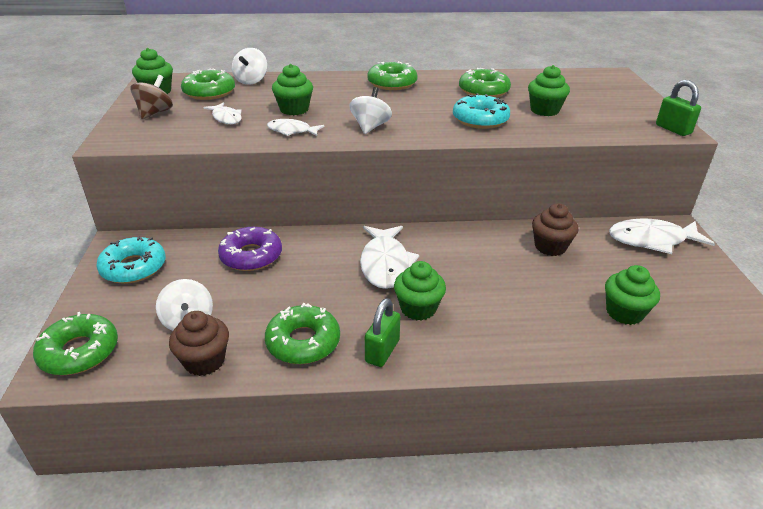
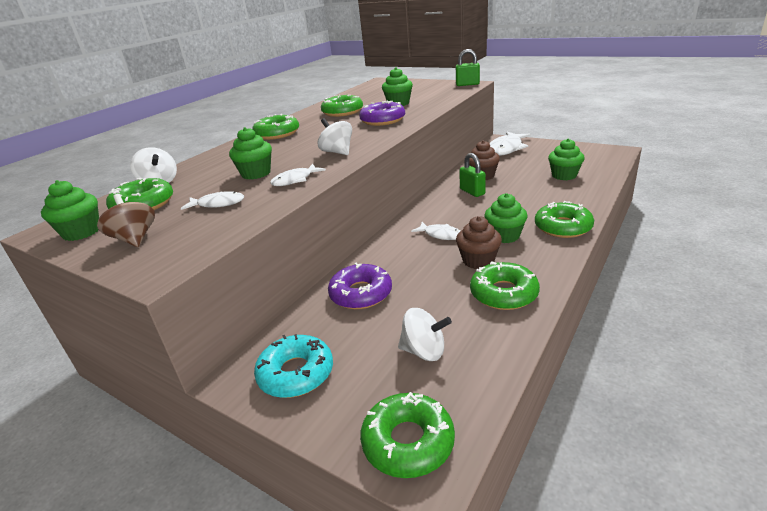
camera: 50 degrees left, 5 degrees down
(204, 361) = (489, 352): brown cupcake -> brown cupcake (478, 261)
(382, 351) = (540, 262): green padlock -> green padlock (472, 192)
(385, 264) = (440, 235): white fish -> white fish, size x0.58
(476, 348) = (563, 227): none -> green donut
(480, 119) = (383, 120): turquoise donut -> purple donut

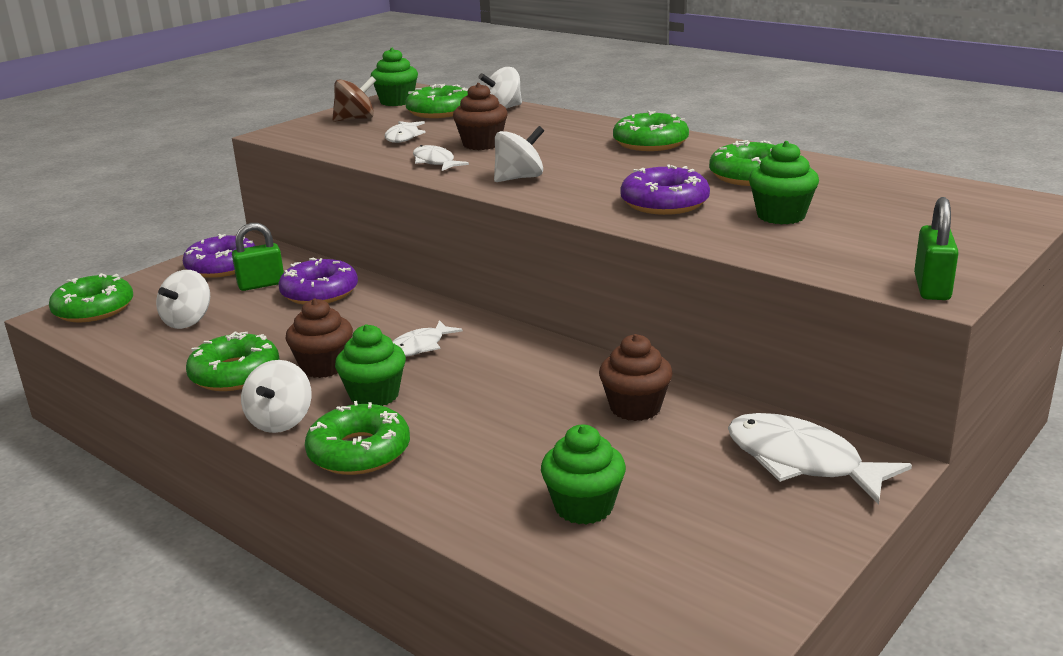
camera: 95 degrees right, 5 degrees down
(256, 173) = (482, 144): green cupcake -> brown cupcake
(296, 373) = (222, 266): turquoise donut -> purple donut
(472, 192) = (562, 388): green padlock -> green padlock (261, 284)
(550, 258) = (281, 421): none -> white spinning top

